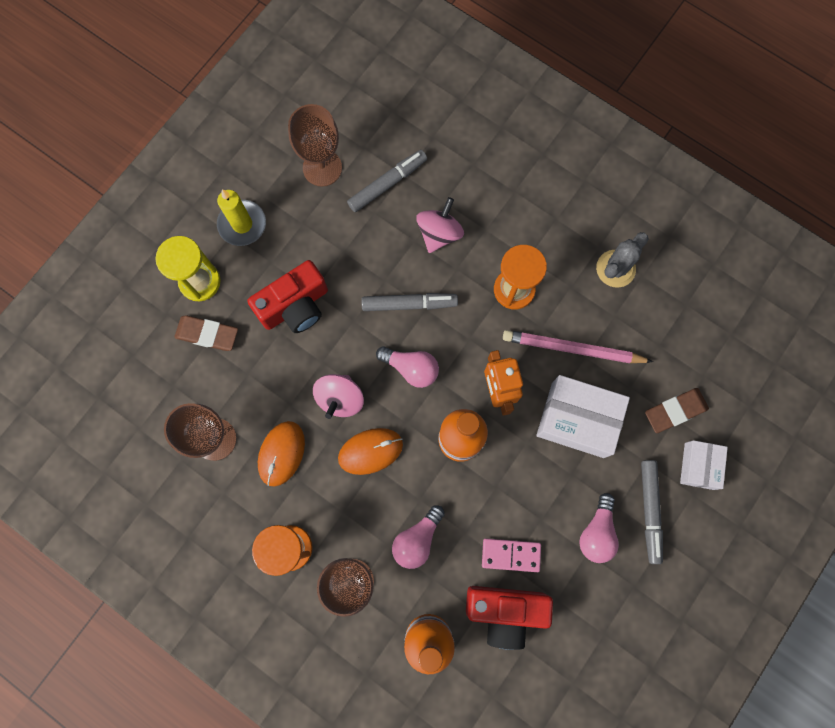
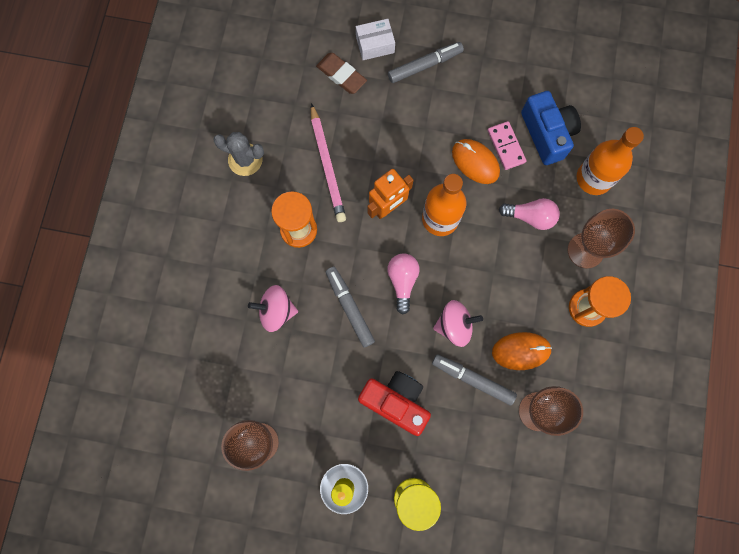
camera: 115 degrees left, 0 degrees up
(207, 334) = (456, 466): brown eraser -> none
(370, 451) = (483, 282): orange mouse -> orange mouse (475, 162)
(387, 184) = (249, 376): grey marker -> grey marker (473, 380)
(505, 611) = (547, 134): red camera -> blue camera
(577, 419) = (382, 140): white box -> none
(597, 532) = (458, 94): pink light bulb -> none

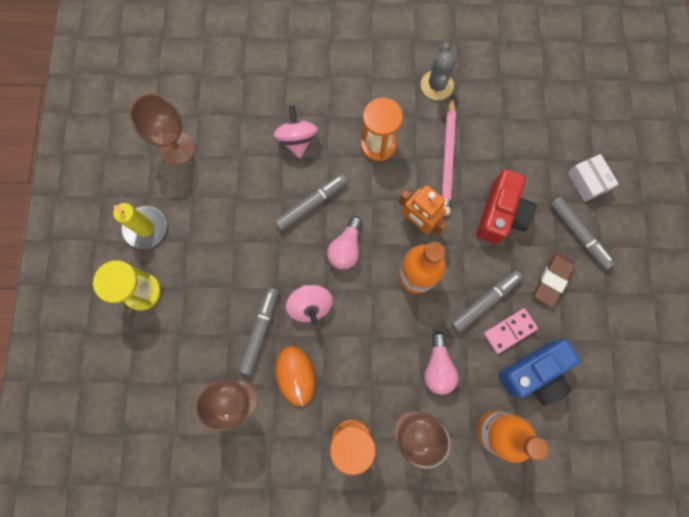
camera: 80 degrees right, 0 degrees up
(327, 166) = (447, 159): pink pencil -> pink pencil turned 60 degrees counterclockwise
(341, 75) = (545, 155): brown eraser -> brown eraser (552, 279)
(396, 402) = (228, 261): red camera -> red camera (500, 214)
(402, 281) = (346, 248): pink light bulb -> pink light bulb turned 120 degrees clockwise
(475, 162) = (484, 301): orange mouse -> grey marker

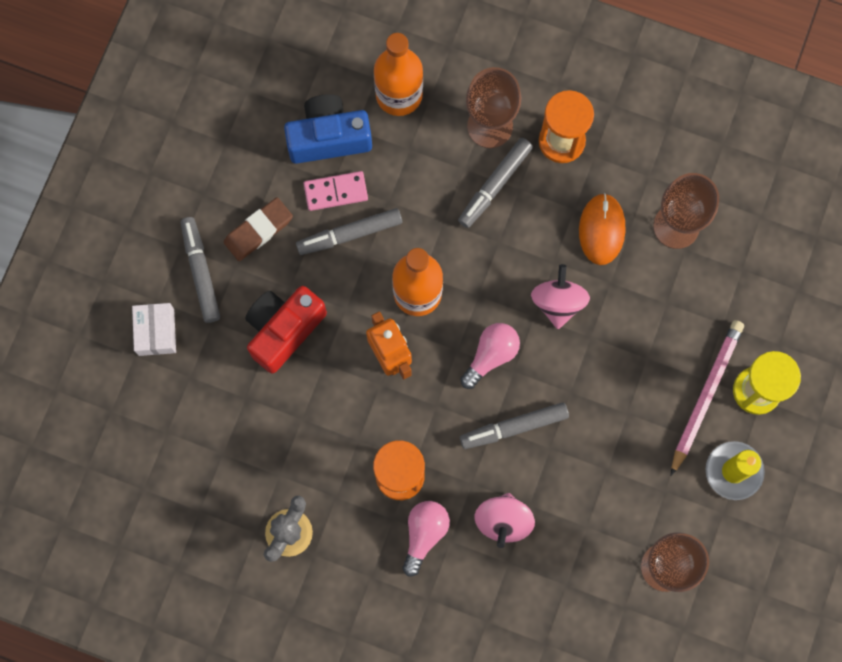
camera: 160 degrees left, 0 degrees up
(260, 331) = (627, 294): grey marker -> grey marker (495, 185)
(438, 367) = (435, 182): pink light bulb -> pink light bulb (424, 534)
(447, 159) = (319, 425): pink pencil -> pink pencil (706, 395)

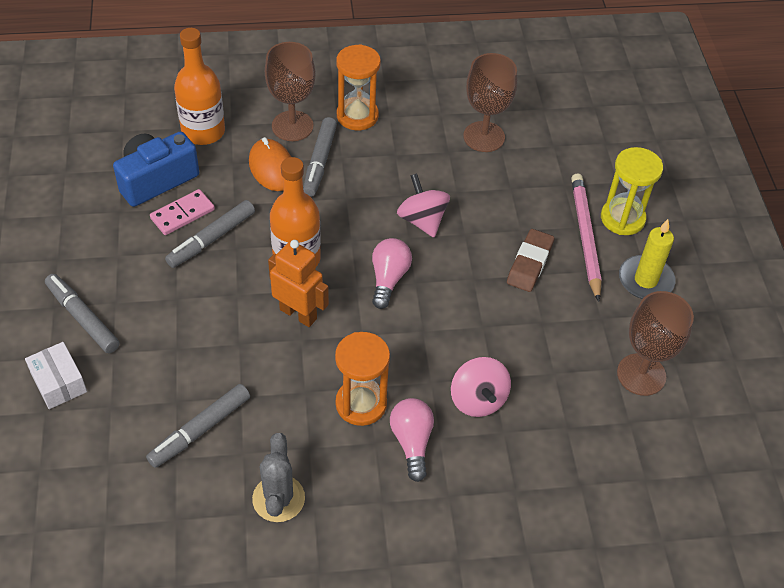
camera: 30 degrees left, 25 degrees down
(258, 231) = (124, 267): brown eraser -> brown eraser (530, 263)
(283, 330) = (186, 332): red camera -> none
(514, 427) = (442, 323): grey marker -> grey marker (200, 430)
(601, 230) = (426, 160): orange mouse -> orange mouse (272, 168)

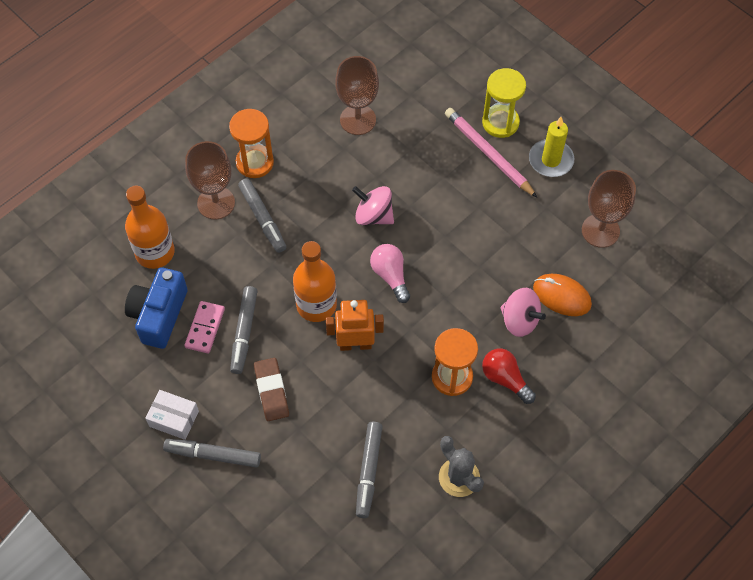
camera: 35 degrees left, 10 degrees up
(59, 382) = (244, 511): white box -> white box (174, 418)
(272, 168) = (233, 247): orange mouse -> orange mouse (561, 296)
(412, 442) = (505, 379): pink light bulb -> red light bulb
(530, 263) = (470, 199): brown eraser -> brown eraser (271, 391)

